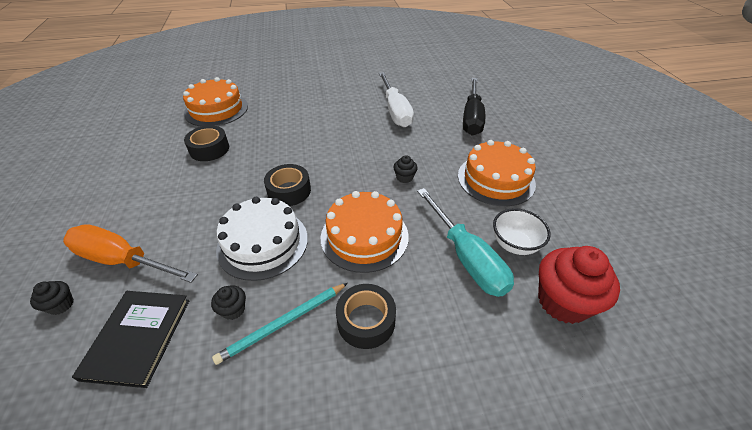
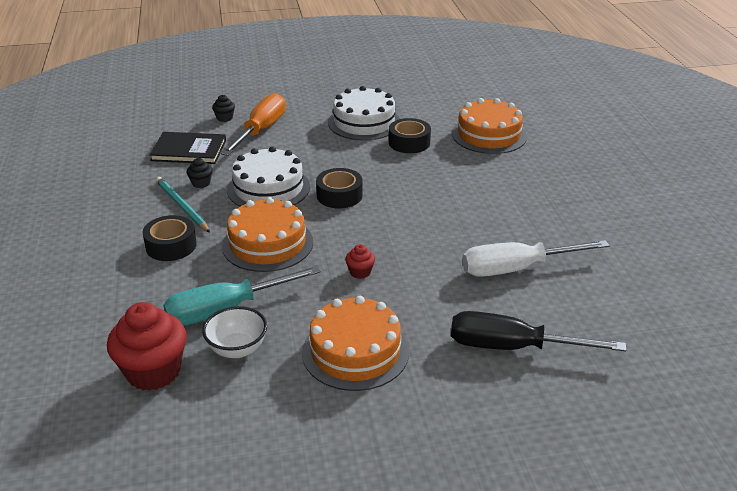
camera: 90 degrees right, 10 degrees down
(153, 176) = (364, 122): none -> white cake
(404, 177) = (360, 272): black cupcake -> red cupcake

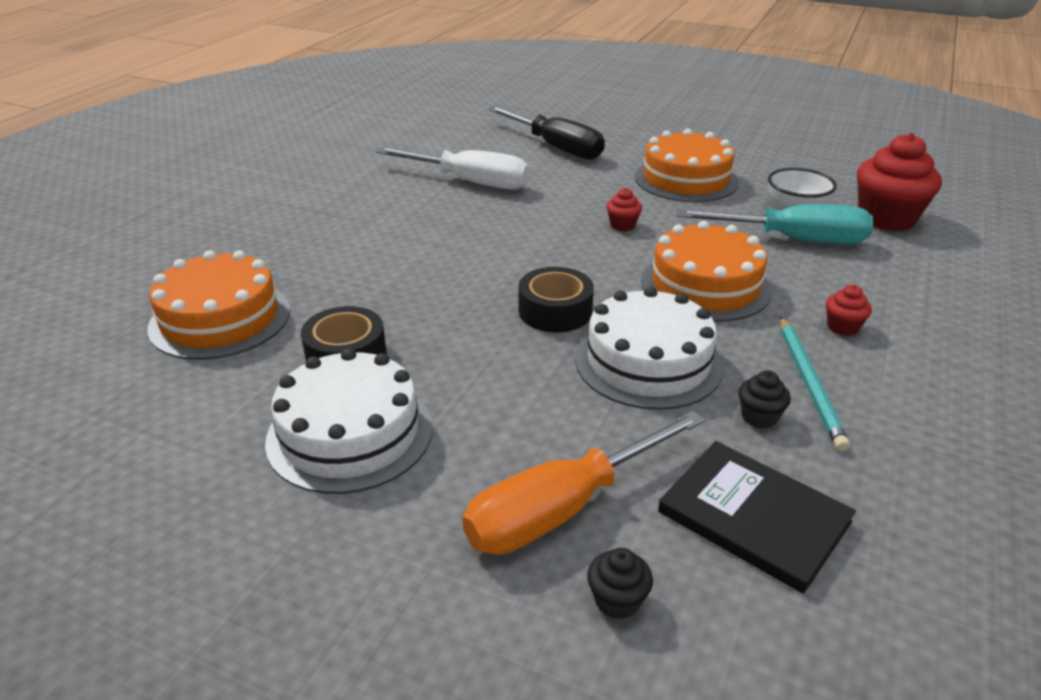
camera: 145 degrees left, 0 degrees up
(171, 246) = (842, 327): black tape -> red cupcake

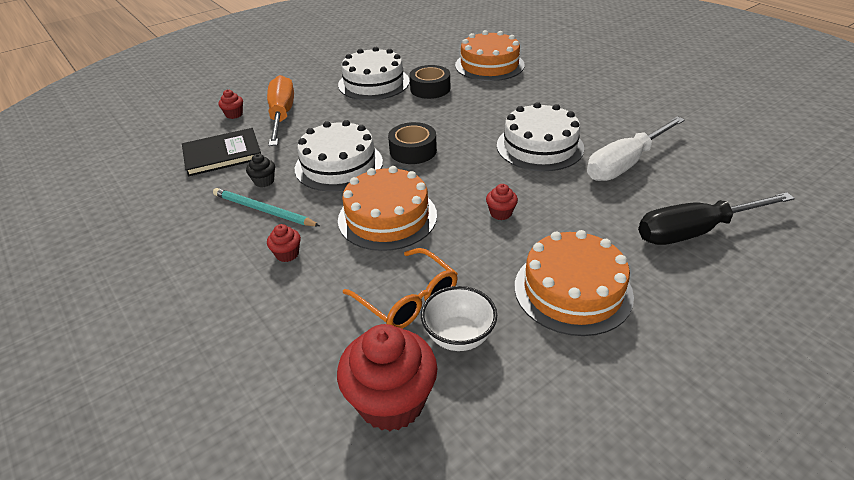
camera: 120 degrees right, 5 degrees up
(470, 229) = (540, 146): none -> white cake
(617, 600) = (234, 114): black cupcake -> red cupcake
(793, 240) = (408, 299): turquoise screwdriver -> orange glasses

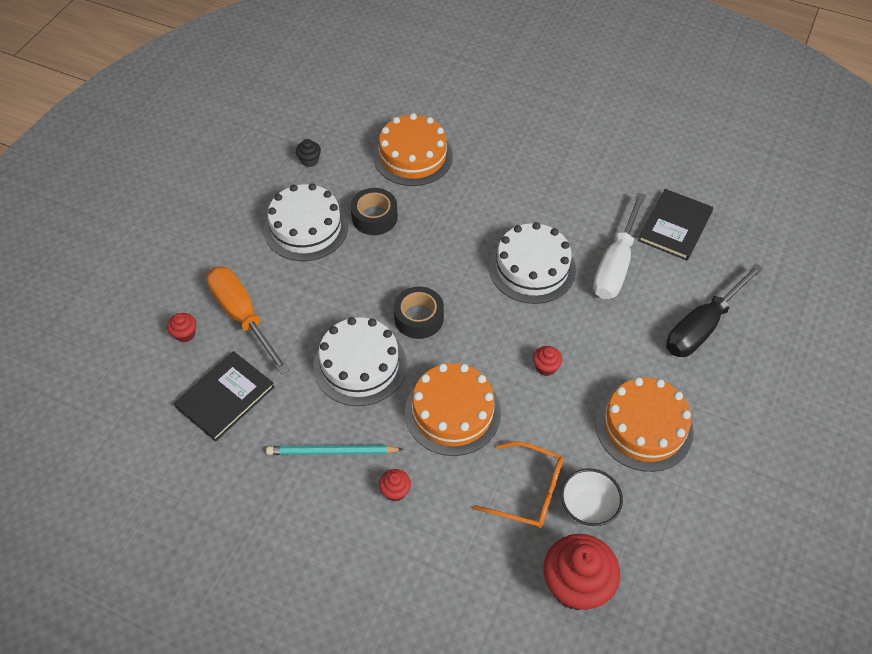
camera: 30 degrees left, 15 degrees up
(264, 181) = (302, 416): black cupcake -> black cupcake (309, 160)
(707, 154) = (675, 226): none -> black book

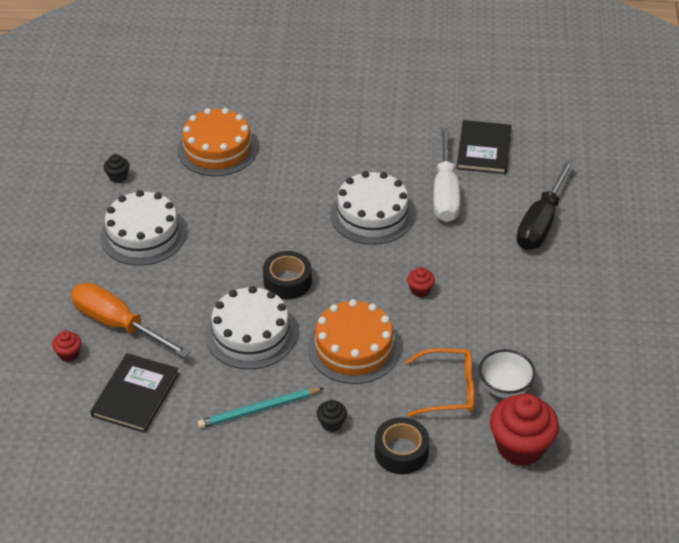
camera: 20 degrees left, 10 degrees down
(374, 217) = (205, 209): black tape -> black tape (401, 452)
(395, 491) = (331, 423): red cupcake -> black cupcake
(644, 427) = (525, 313): orange cake -> none

